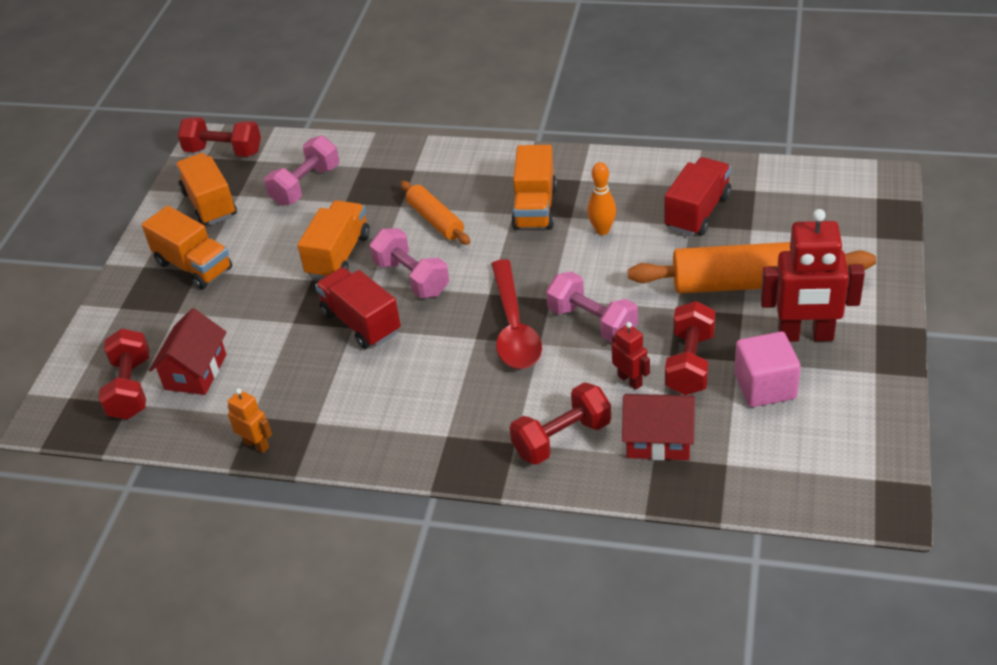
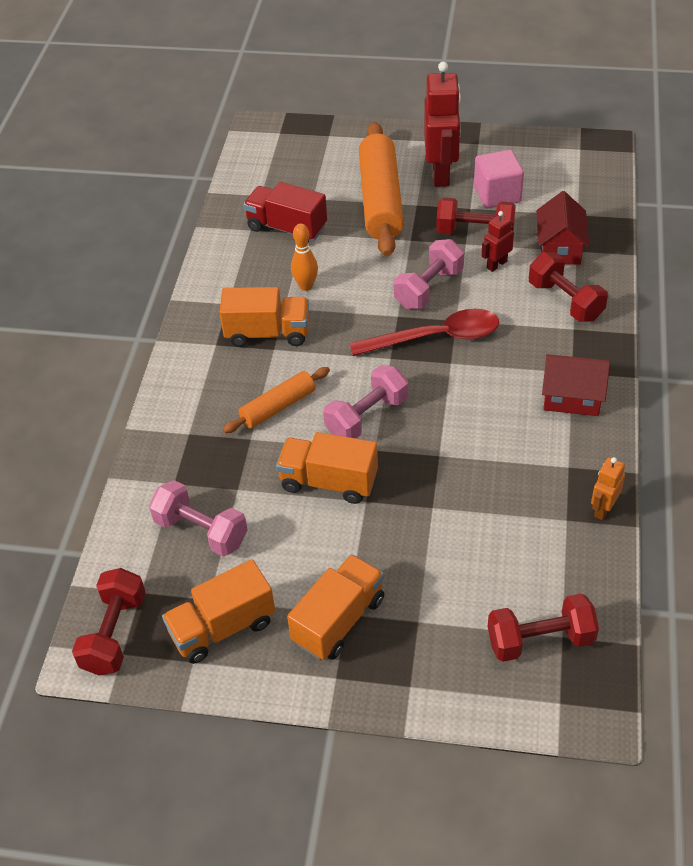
camera: 95 degrees left, 5 degrees up
(196, 372) = (510, 582): red house -> red house (572, 397)
(361, 323) = (432, 449): red truck -> none

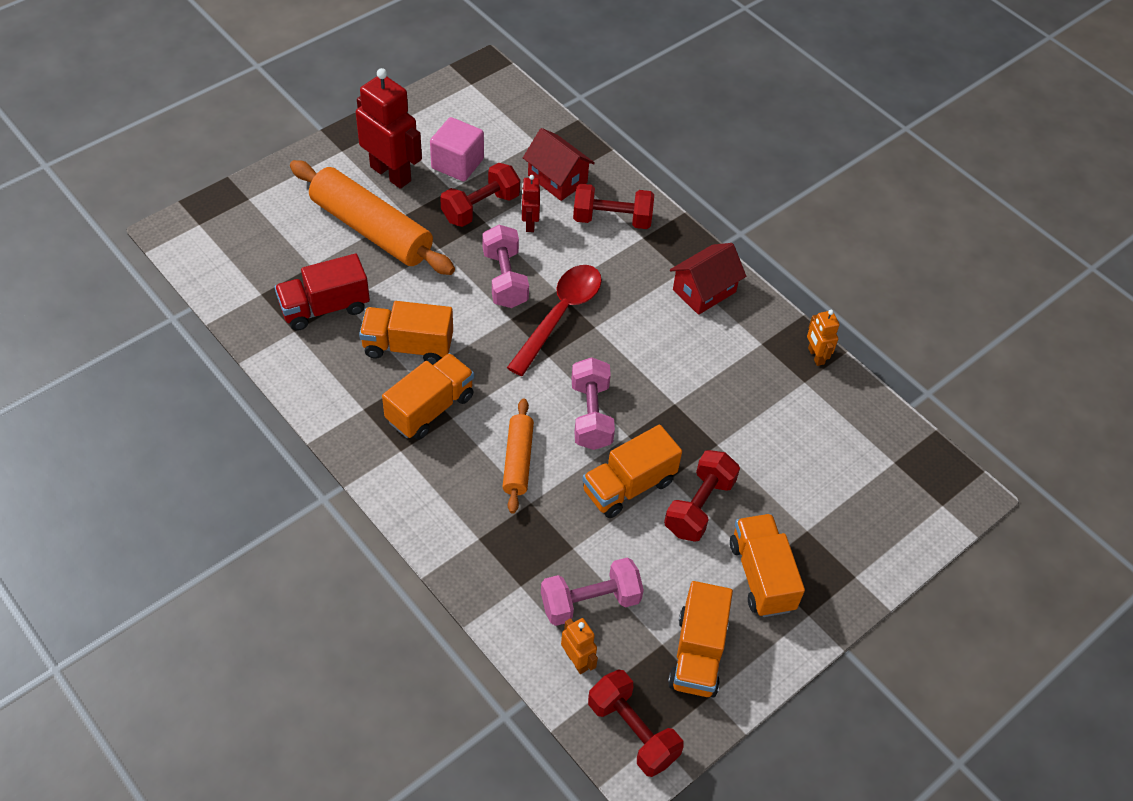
camera: 55 degrees left, 5 degrees up
(143, 558) = (577, 660): none -> orange robot
(306, 286) = (408, 346): orange bowling pin -> orange truck
(540, 640) = (886, 476): red dumbbell -> red dumbbell (699, 506)

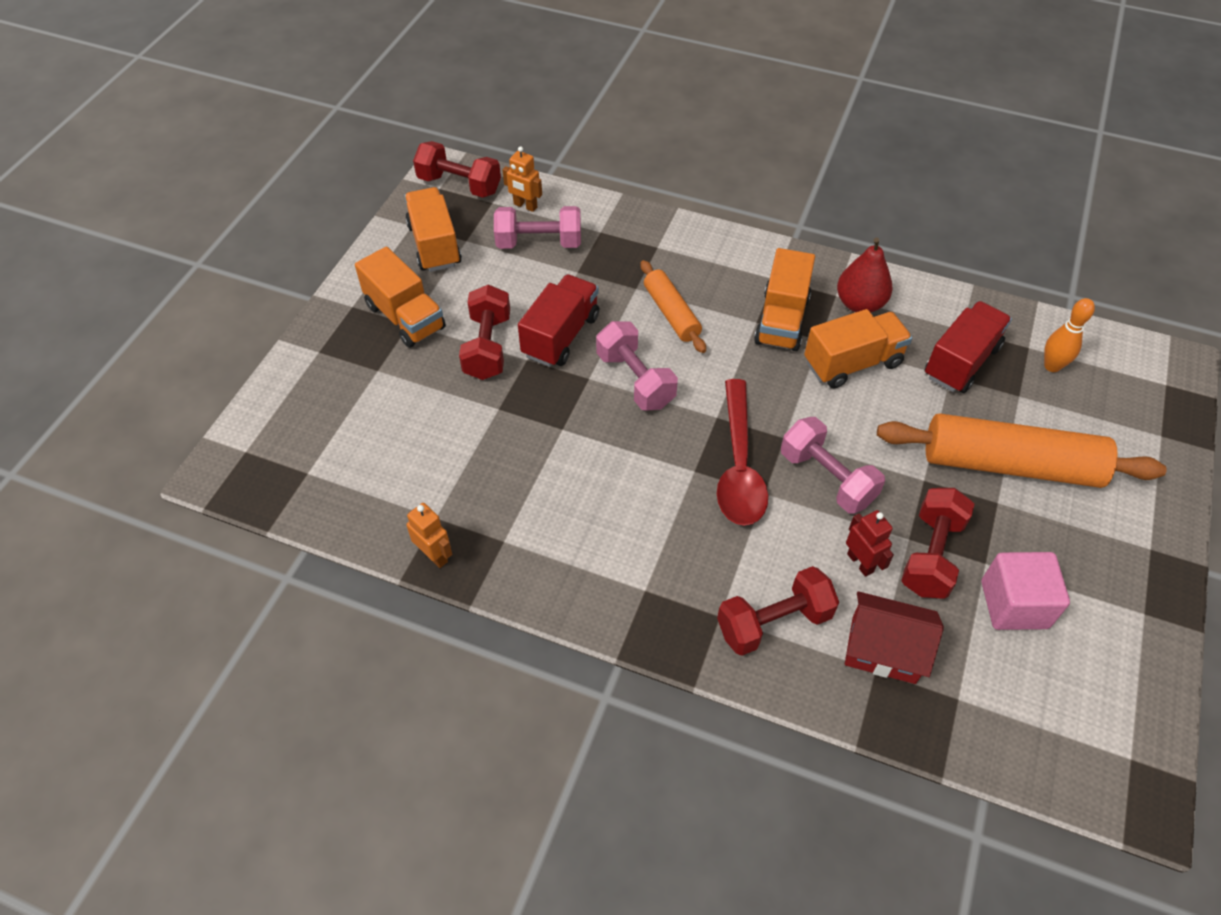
camera: 155 degrees right, 0 degrees up
(262, 273) = (1052, 366): none -> orange bowling pin
(352, 391) = (859, 304): none -> red pear
(391, 173) = (1067, 547): red robot -> none
(590, 602) = (539, 243): pink dumbbell -> pink dumbbell turned 45 degrees clockwise
(629, 486) = (560, 336): orange truck -> red truck
(704, 291) = (604, 577): red house -> none

